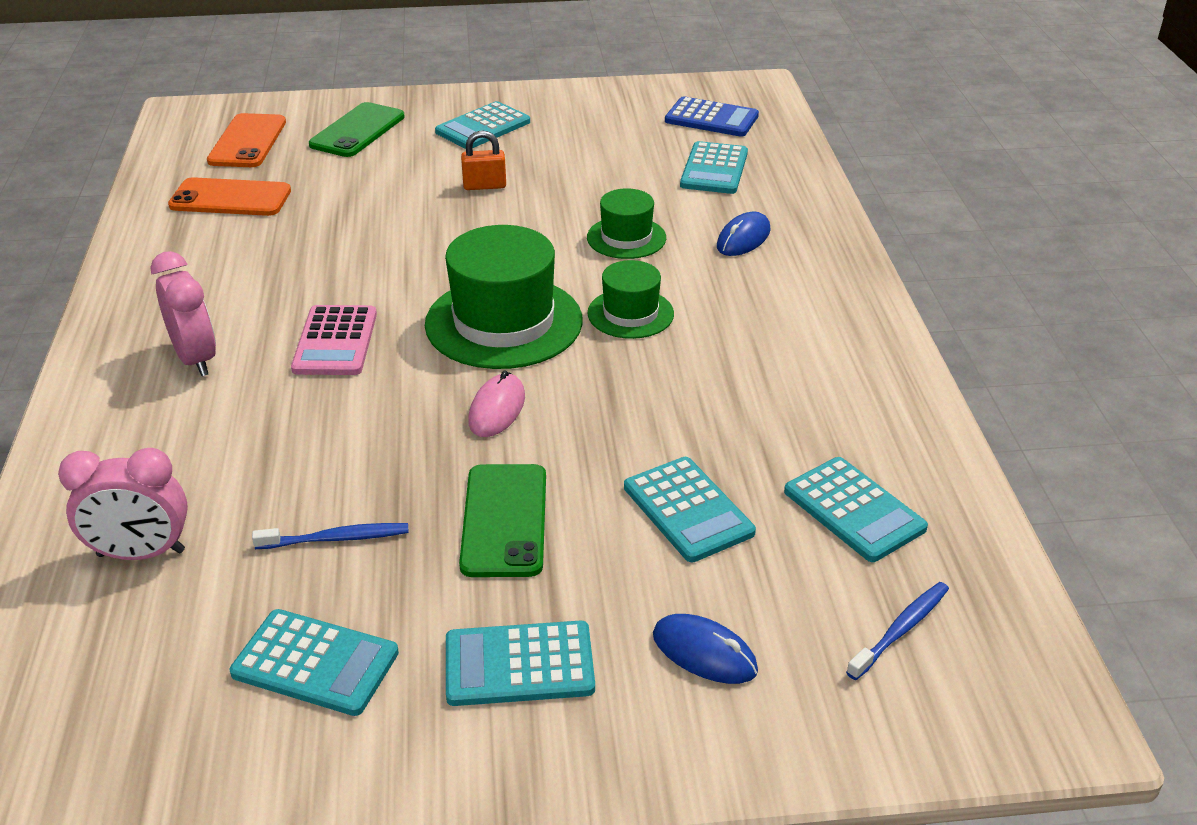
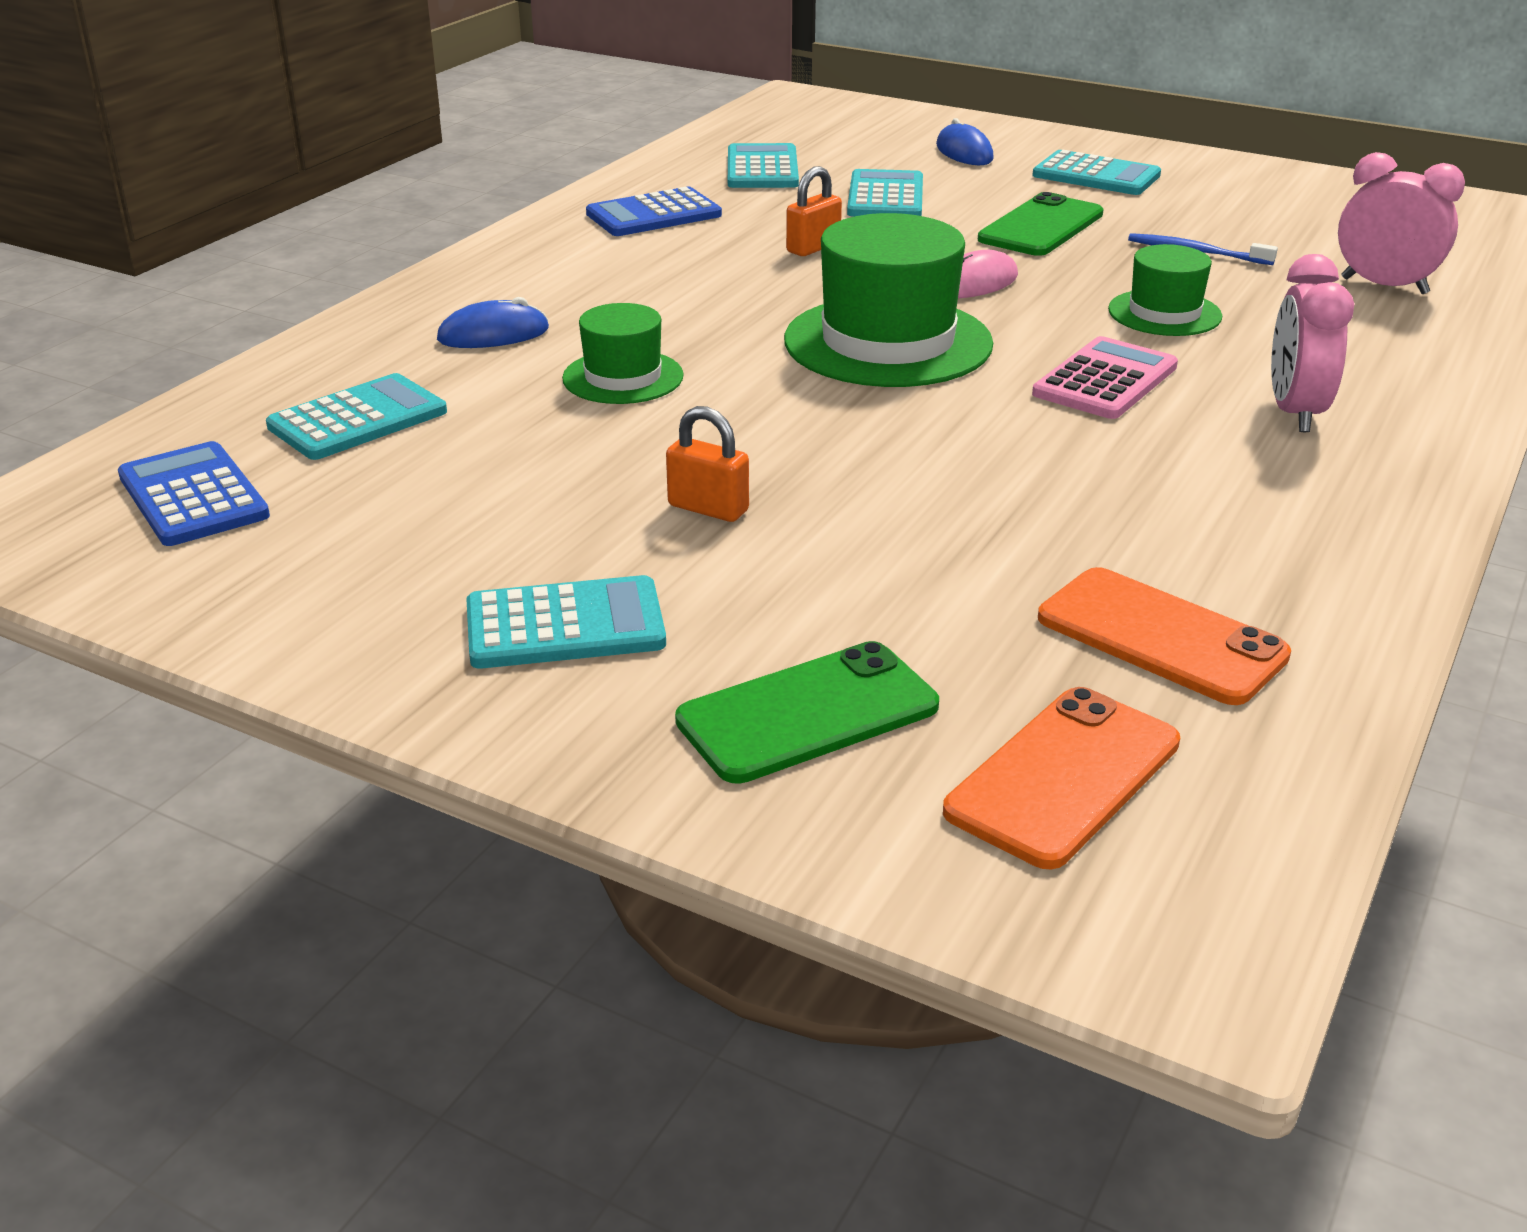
camera: 145 degrees left, 5 degrees down
(315, 663) = (1247, 207): turquoise calculator -> none
(630, 313) = (739, 310): green hat -> green hat (1164, 313)
(662, 403) = (813, 248): none -> orange padlock
(835, 393) = (654, 215): none -> blue calculator
(900, 630) = (825, 131): blue toothbrush -> none

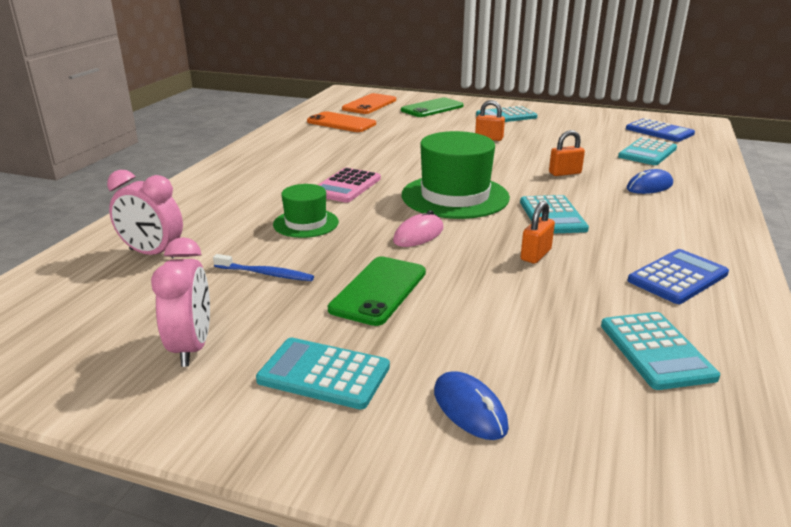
camera: 170 degrees right, 5 degrees down
(623, 377) = (565, 173): green hat -> orange padlock
(885, 197) = (516, 317): turquoise calculator -> turquoise calculator (552, 216)
(1295, 412) = (264, 179): pink clock -> pink clock (192, 347)

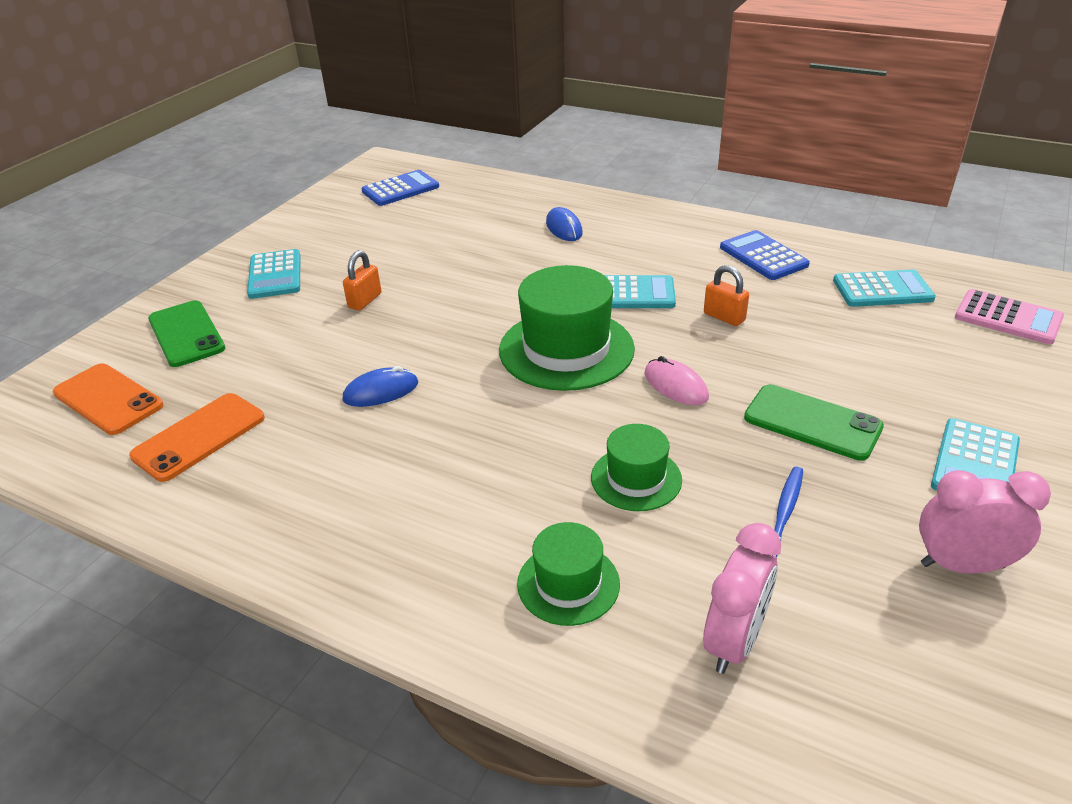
camera: 80 degrees left, 10 degrees up
(214, 208) = (568, 583): none -> green hat
(346, 186) = (510, 438): pink calculator -> pink calculator (1008, 318)
(469, 409) = (992, 385): blue mouse -> blue mouse (381, 391)
(565, 173) = (512, 267): orange padlock -> none
(647, 153) = (467, 209): turquoise calculator -> none

